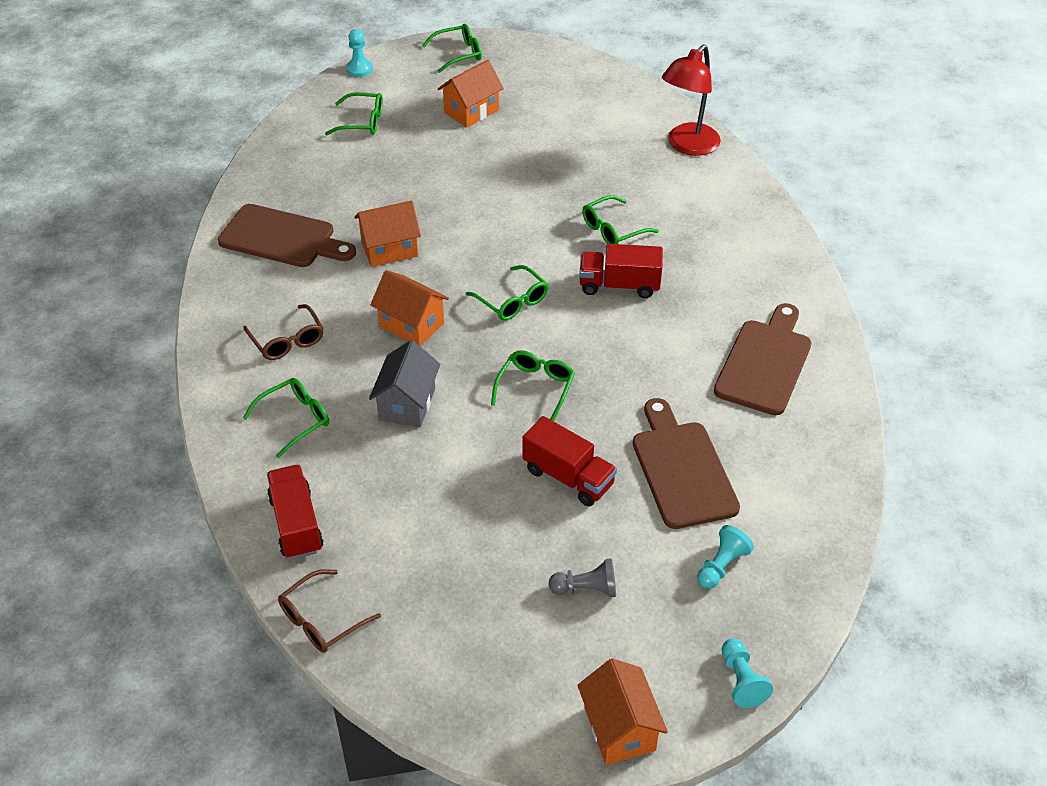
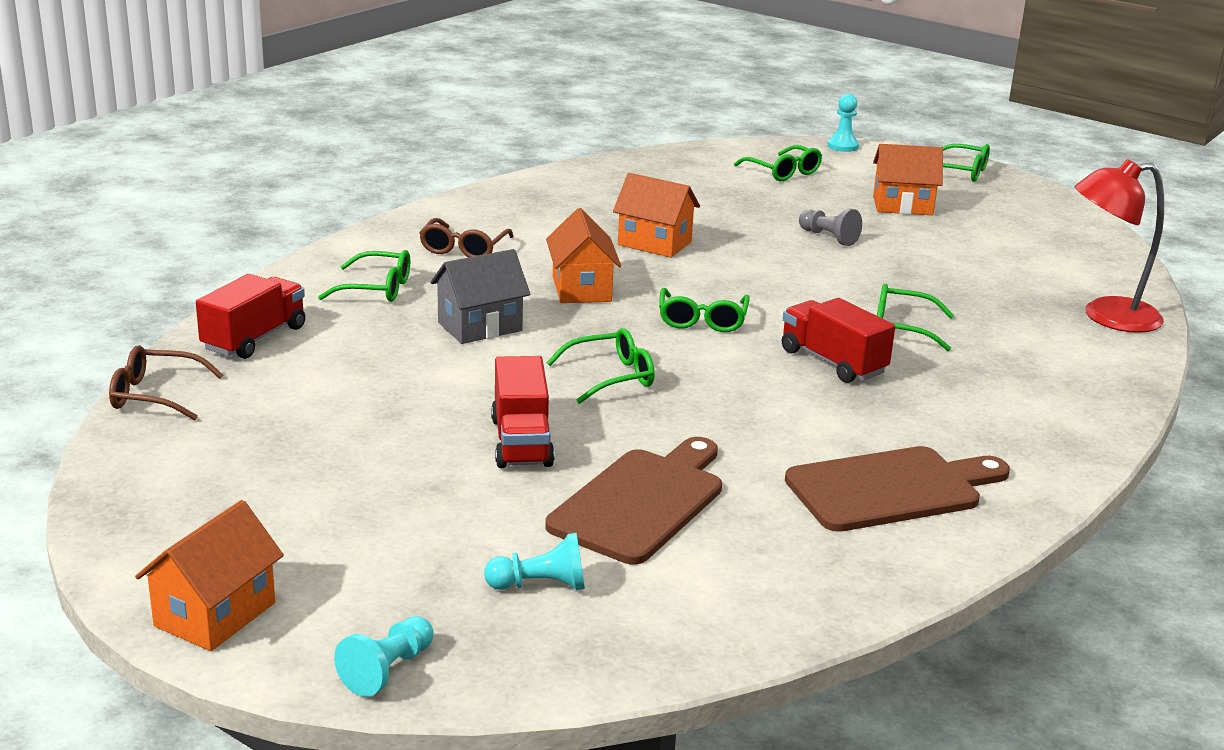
camera: 45 degrees right, 20 degrees down
(282, 238) = (579, 199): brown cutting board -> none
(586, 589) = (384, 514): grey pawn -> grey pawn (828, 237)

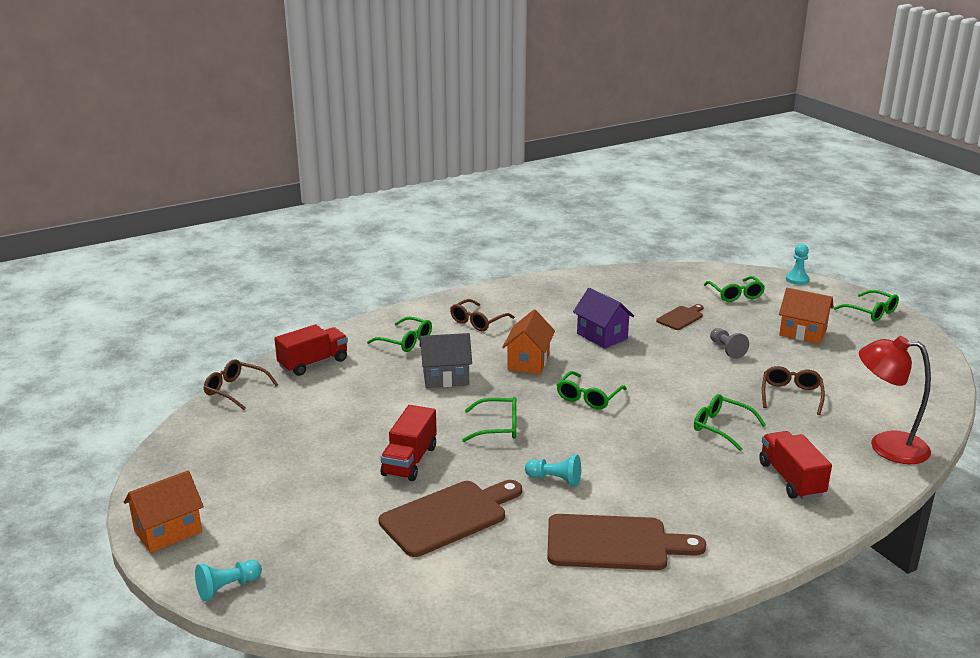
camera: 25 degrees right, 0 degrees up
(540, 585) = (348, 557): turquoise pawn -> turquoise pawn (555, 480)
(654, 243) = (602, 336): orange house -> purple house
(738, 207) = (681, 317): none -> brown cutting board
(833, 362) = (651, 444): red truck -> red truck (791, 479)
(951, 278) = (791, 395): none -> brown glasses

